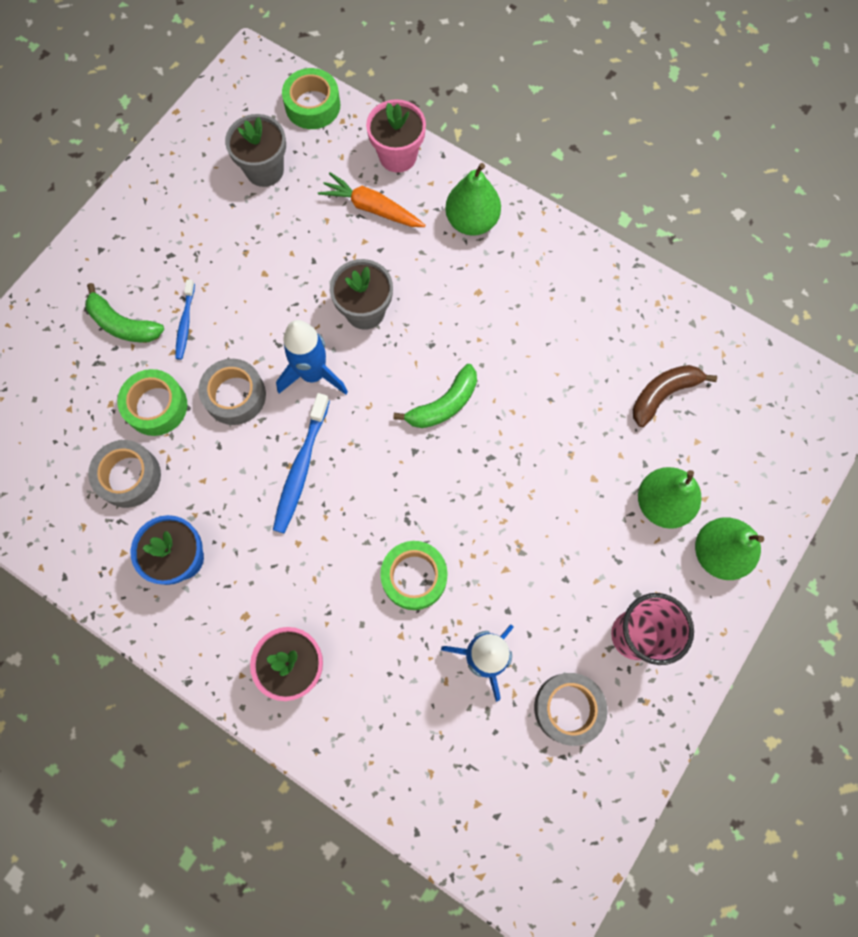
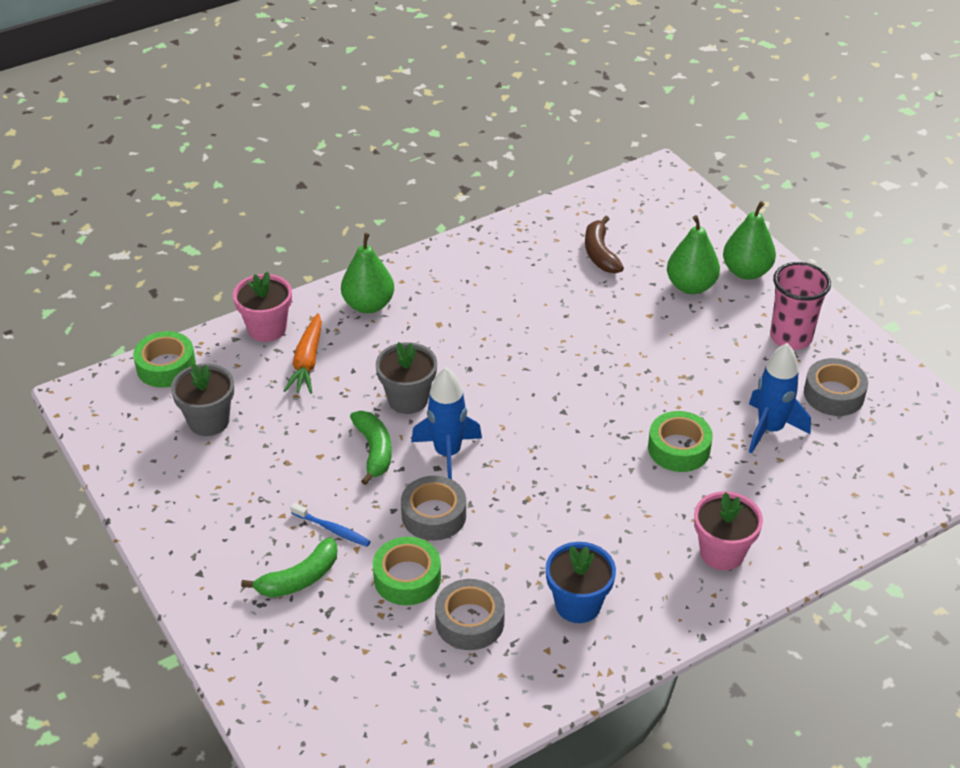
camera: 65 degrees left, 30 degrees down
(301, 468) = (536, 491): blue toothbrush -> none
(372, 208) = (307, 362): orange carrot -> orange carrot turned 45 degrees counterclockwise
(443, 404) = (531, 379): green banana -> green banana (374, 451)

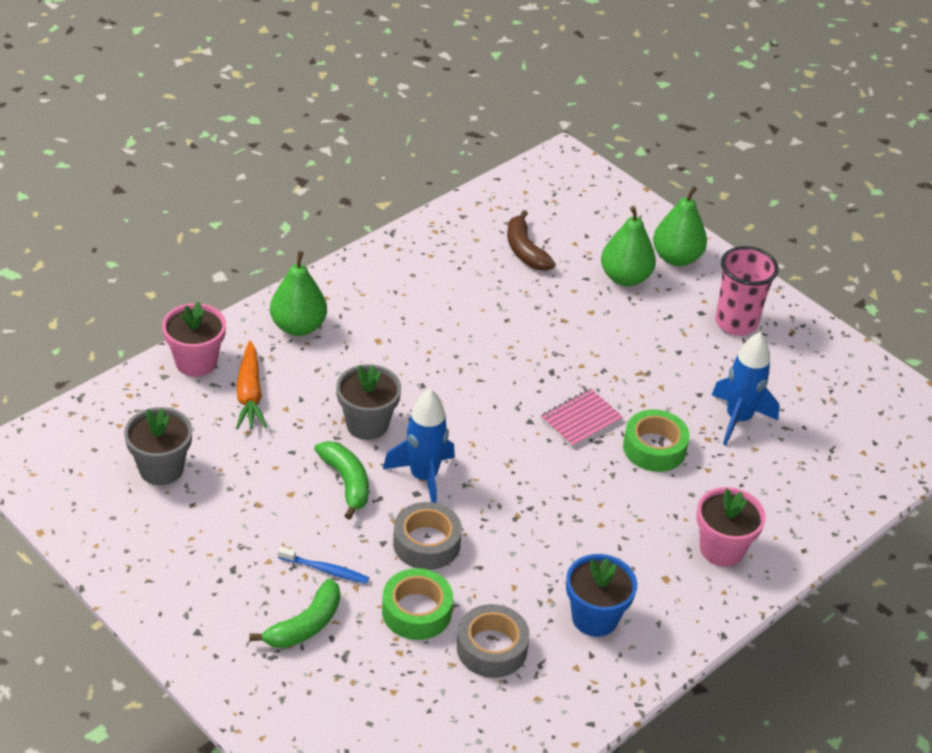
camera: 15 degrees left, 0 degrees up
(166, 366) = (97, 414): green tape -> none
(613, 415) = (581, 420): none -> pink notebook
(833, 394) = (791, 377): grey tape -> none

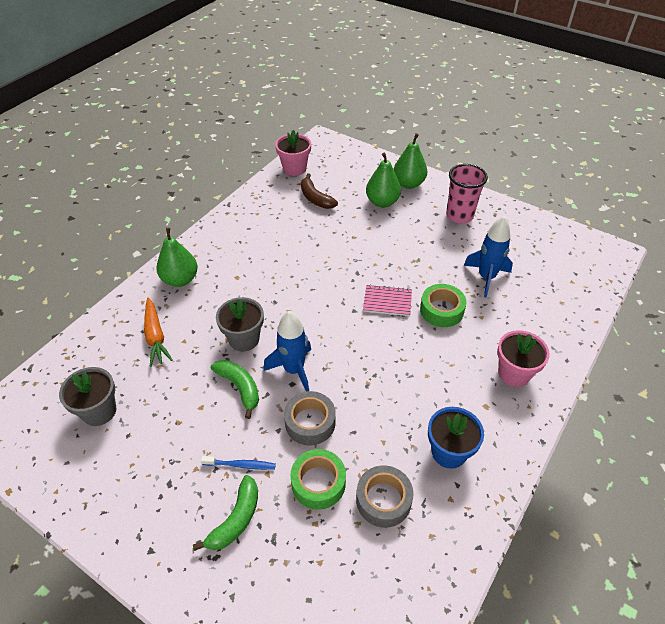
camera: 10 degrees left, 5 degrees up
(196, 362) = (112, 321): pink flower pot -> pink flower pot (294, 168)
(581, 420) = (387, 301): pink notebook -> pink notebook turned 60 degrees clockwise

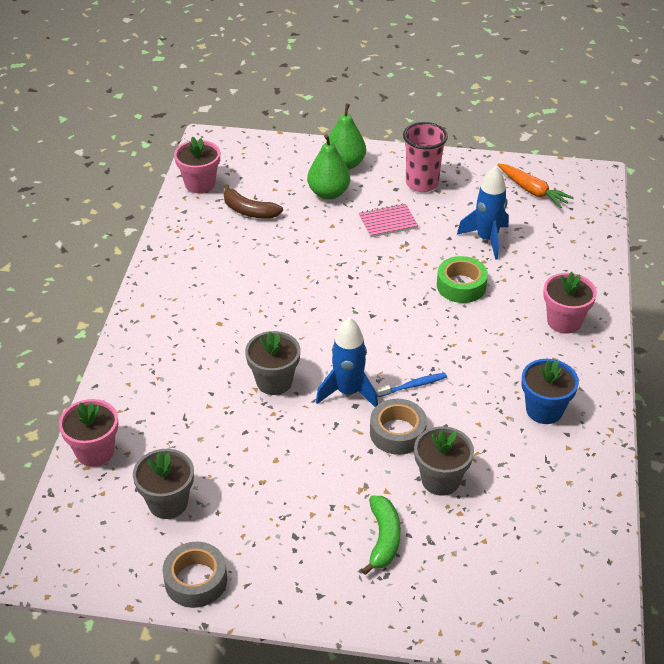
camera: 25 degrees left, 5 degrees down
(81, 347) = (95, 452): none -> pink flower pot
(155, 336) = (173, 412): orange carrot -> orange carrot (532, 191)
(180, 279) = (155, 346): green pear -> none
(240, 388) = (303, 428): green banana -> none
(241, 465) = (355, 494): blue toothbrush -> blue toothbrush (413, 385)
(318, 483) = (440, 480): green tape -> grey flower pot
(383, 500) = (509, 471): grey tape -> grey tape (196, 580)
(387, 301) = (401, 295): pink notebook -> pink notebook (388, 222)

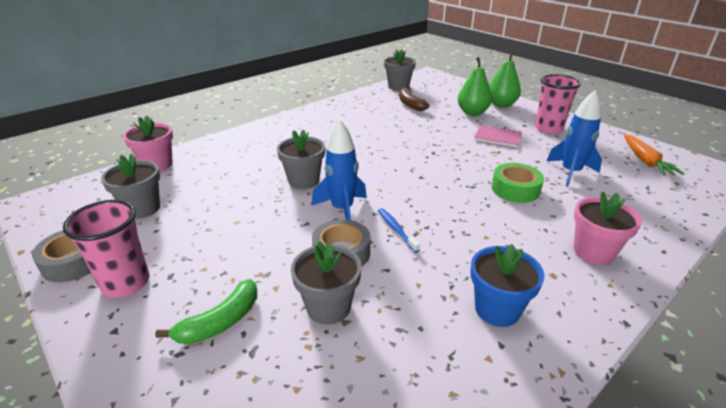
camera: 40 degrees right, 10 degrees down
(200, 184) = (398, 86): pink flower pot -> grey flower pot
(271, 564) = (126, 283): none -> pink cup
(413, 385) = (396, 229): blue toothbrush -> blue toothbrush turned 135 degrees counterclockwise

